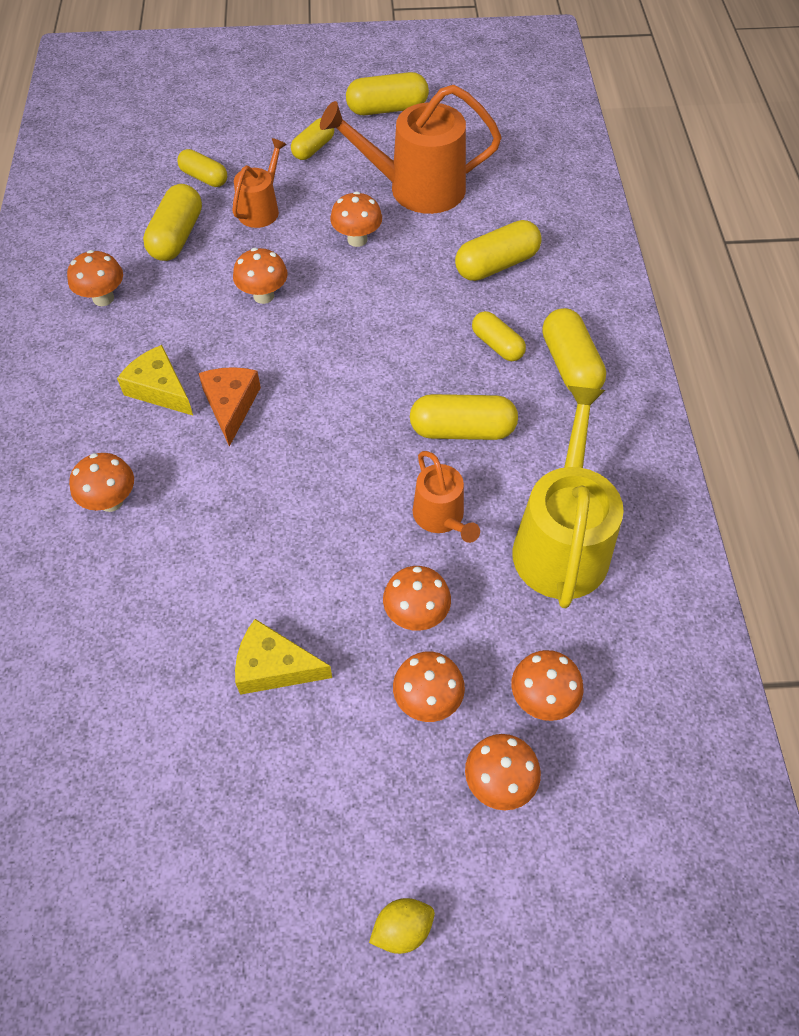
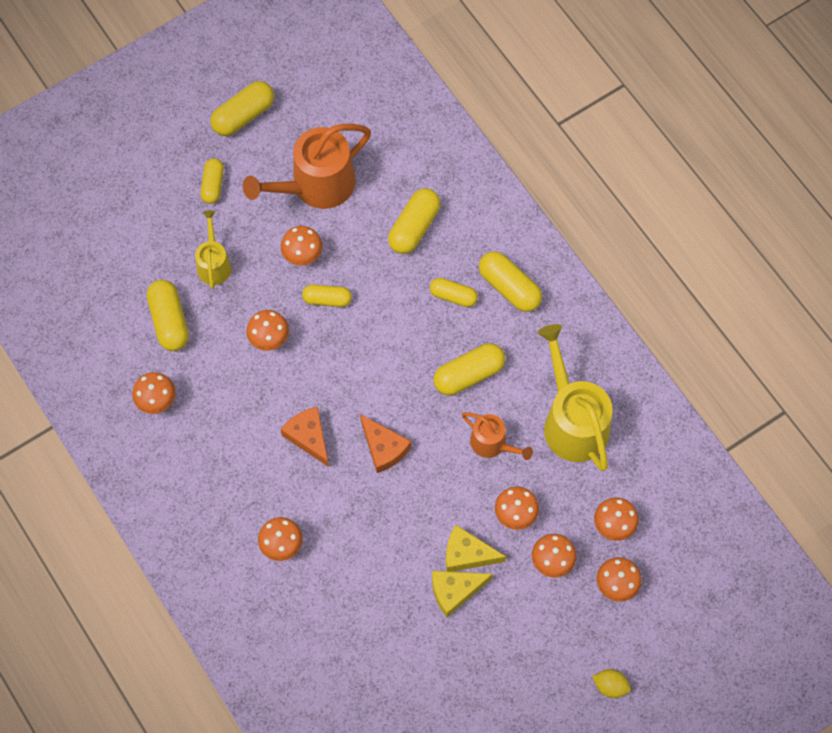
camera: 30 degrees left, 10 degrees up
(160, 389) = (252, 450): yellow cheese -> yellow cheese (467, 554)
(204, 177) = (149, 256): yellow capsule -> yellow capsule (327, 299)
(261, 209) = (214, 264): orange watering can -> yellow watering can
(307, 458) = (383, 448): none -> orange cheese
(402, 929) = (610, 686): yellow lemon -> yellow lemon turned 75 degrees clockwise

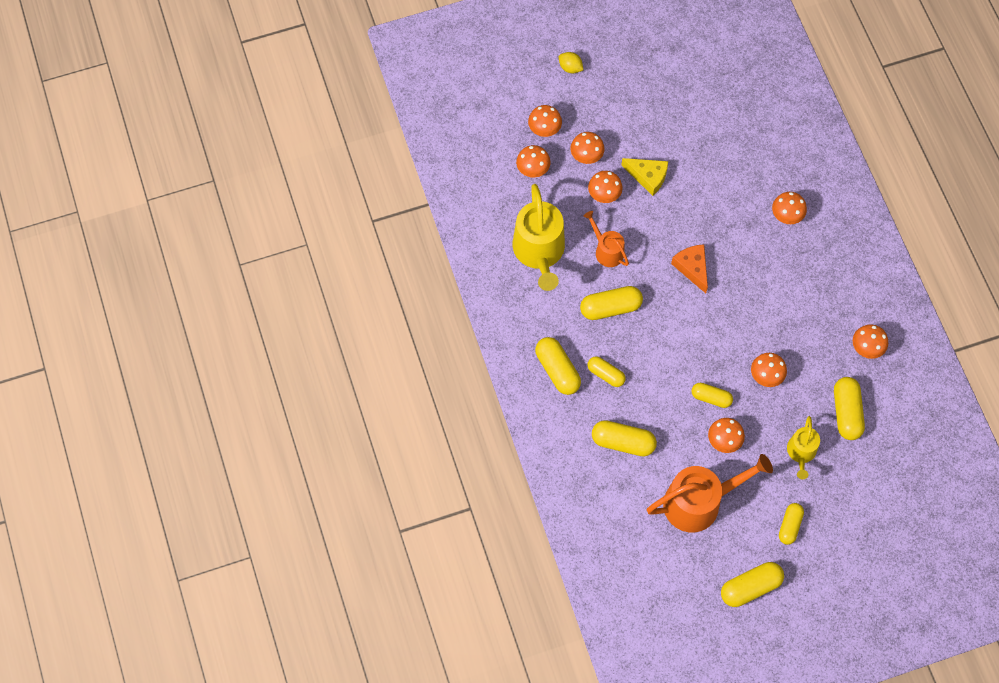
camera: 165 degrees left, 0 degrees up
(308, 437) = (749, 290): orange cheese -> none
(414, 227) = (623, 442): yellow capsule -> yellow capsule turned 60 degrees clockwise
(455, 591) = (664, 154): yellow cheese -> none

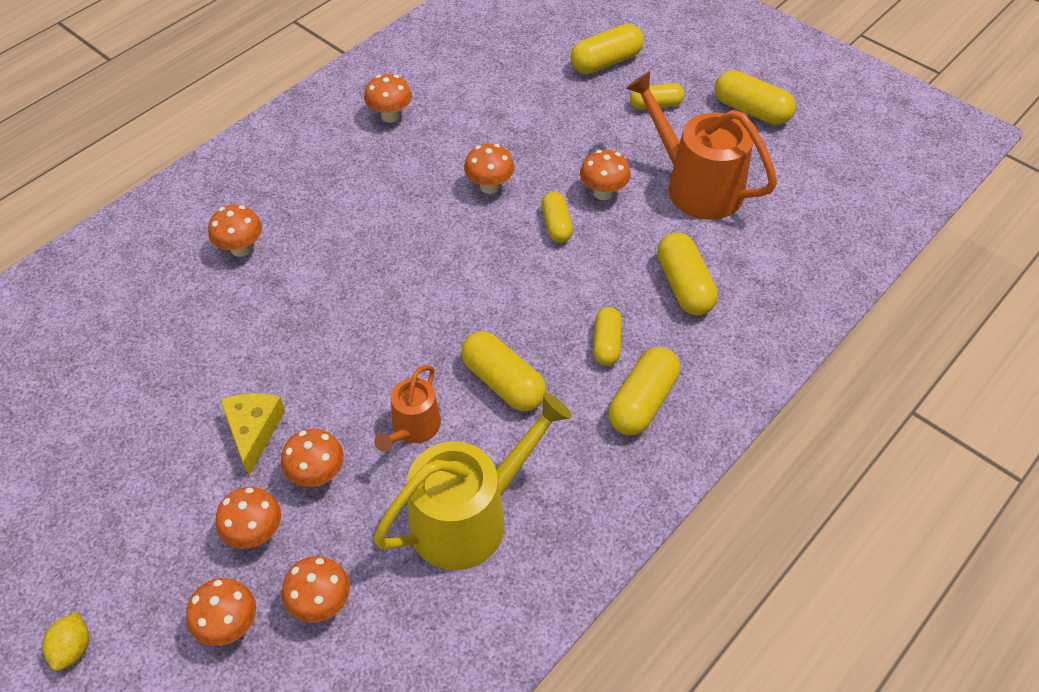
camera: 120 degrees left, 15 degrees down
(692, 268) = (381, 316): orange cheese -> none
(801, 452) = (563, 125): yellow watering can -> none
(846, 412) = (484, 106): yellow capsule -> yellow capsule (606, 62)

